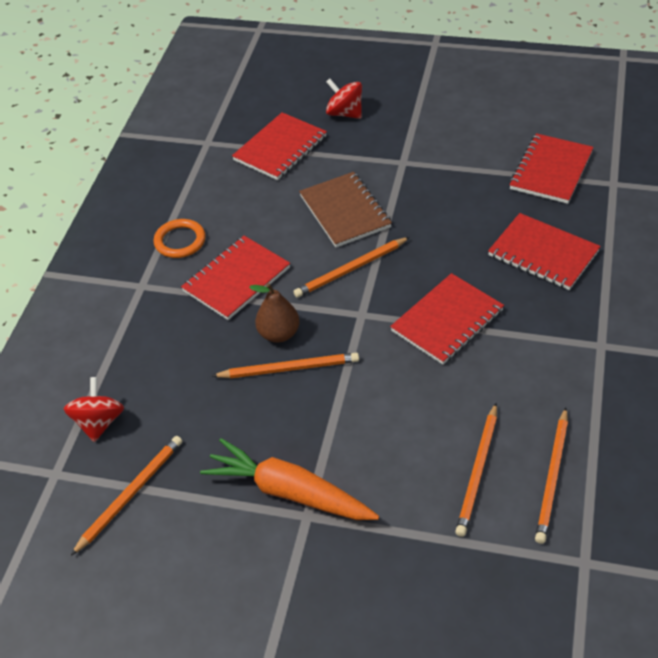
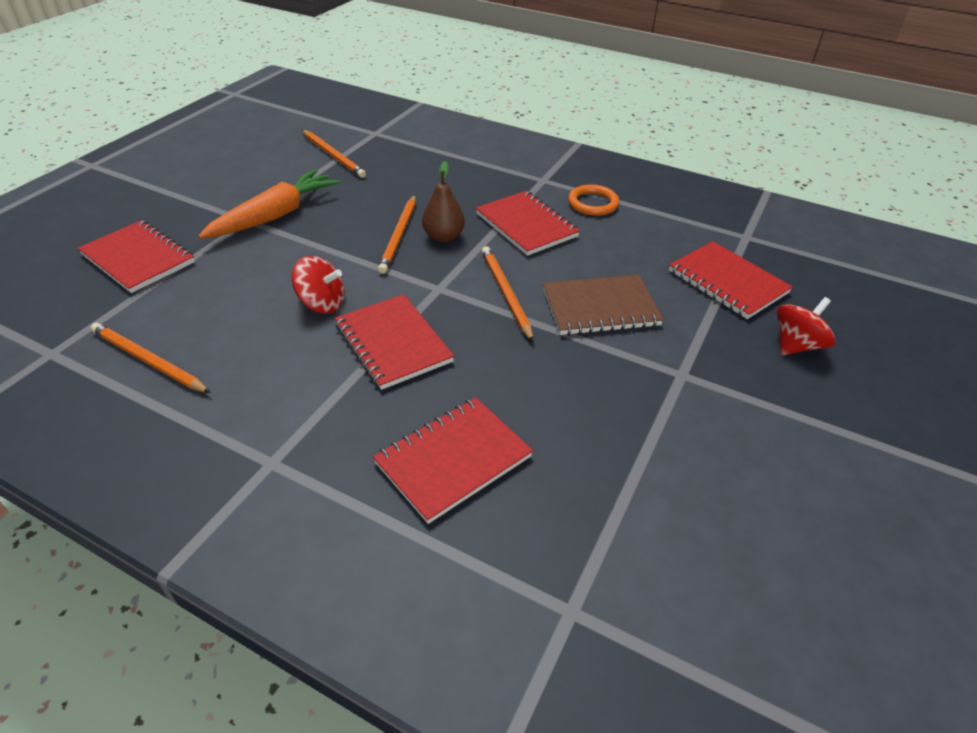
camera: 100 degrees right, 5 degrees down
(99, 422) = (407, 150): red spinning top -> red spinning top (322, 303)
(478, 471) = (200, 315): orange pencil -> none
(551, 171) = (626, 532): red notebook -> red notebook (138, 258)

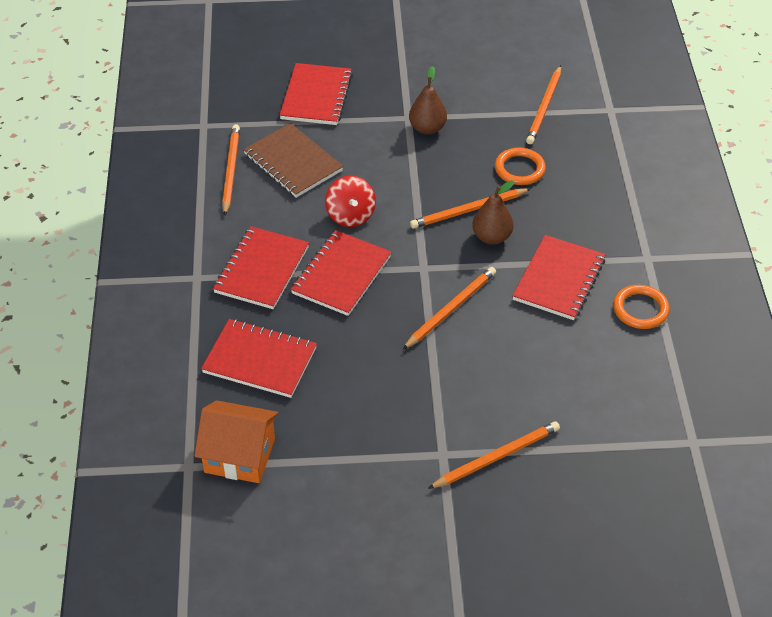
camera: 60 degrees right, 5 degrees up
(275, 216) = (427, 128): orange carrot -> brown pear
(384, 193) = (519, 169): none -> orange ring
(586, 545) = (239, 455): none -> orange house
(600, 307) = (484, 374): brown notebook -> brown notebook (293, 163)
(705, 341) = (497, 457): none -> orange pencil
(727, 282) = (599, 448): red notebook -> red notebook (262, 270)
(796, 345) = (544, 521): red spinning top -> none

